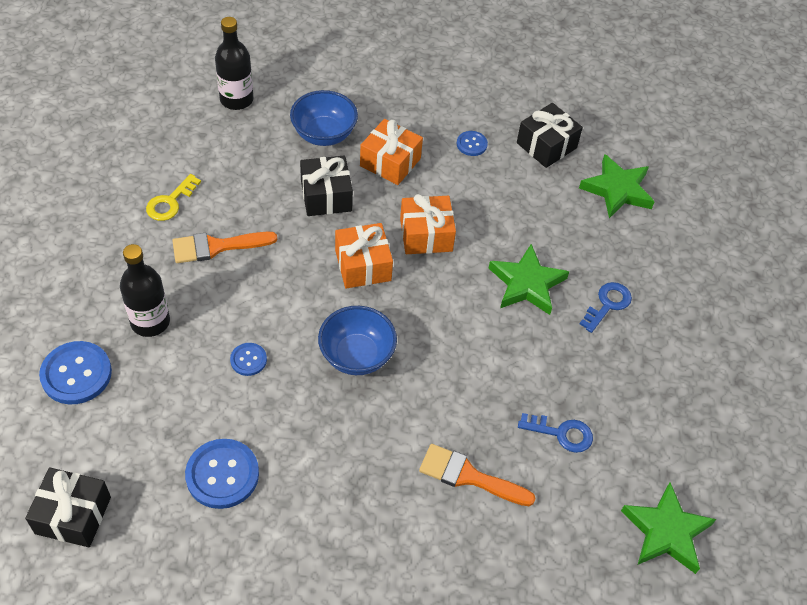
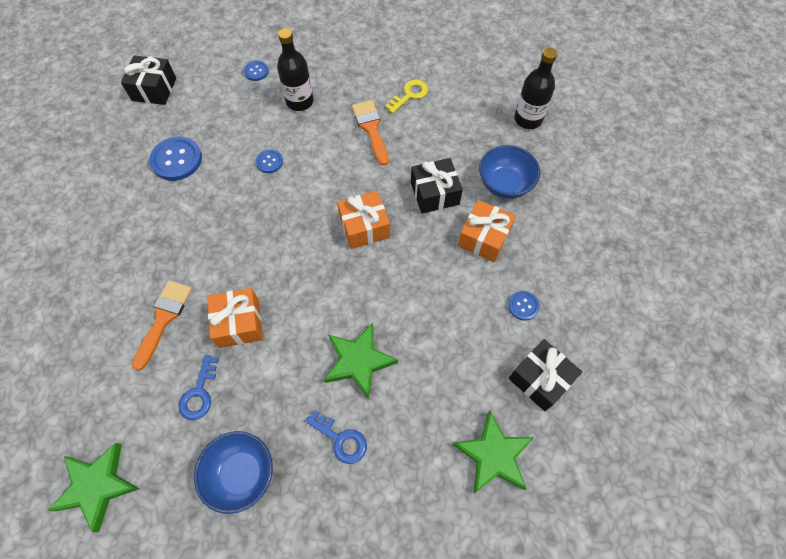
camera: 90 degrees right, 10 degrees up
(76, 374) = (256, 71): blue button -> blue button, size x0.54
(170, 202) = (409, 95): yellow key -> yellow key turned 105 degrees clockwise
(357, 355) = (275, 230): blue bowl -> blue bowl (241, 474)
(426, 235) = (404, 272): orange gift -> orange gift (239, 323)

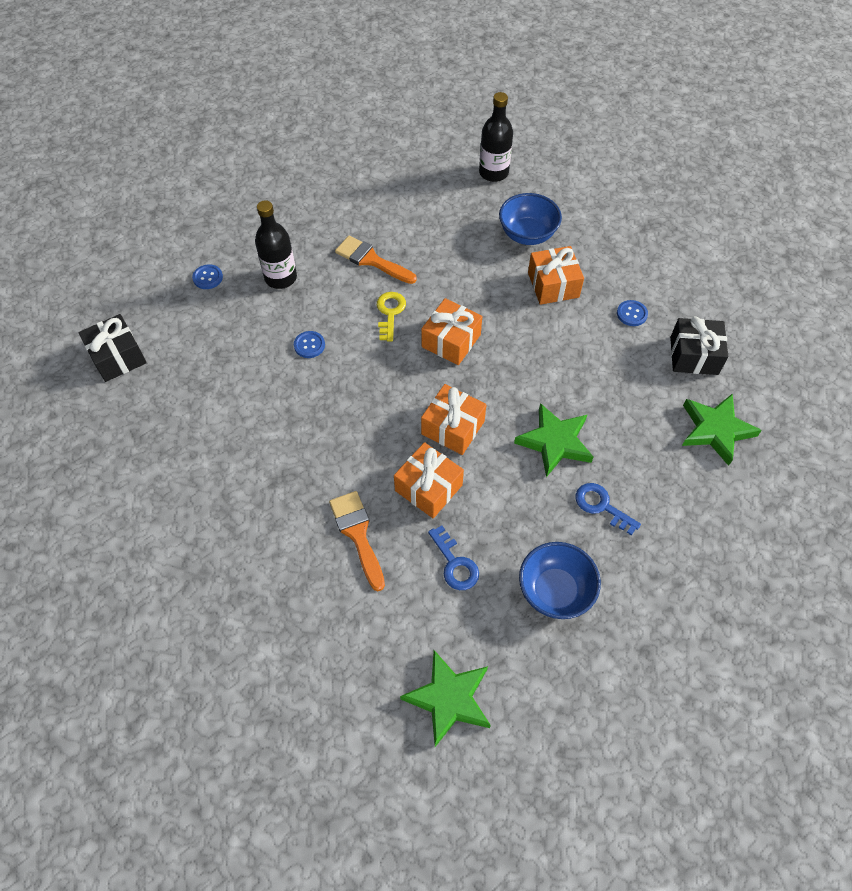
camera: 40 degrees left, 5 degrees down
(176, 160) = (216, 402): blue button -> none
(299, 292) = (453, 428): none -> orange gift
(341, 439) = (601, 506): blue key -> blue key turned 135 degrees counterclockwise
(409, 95) = (375, 212): yellow key -> yellow key (390, 313)
(434, 193) = (480, 277): black gift -> none

